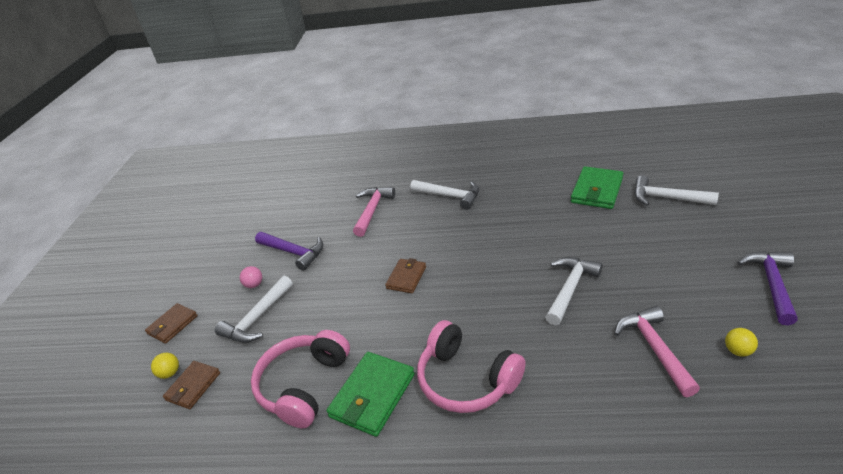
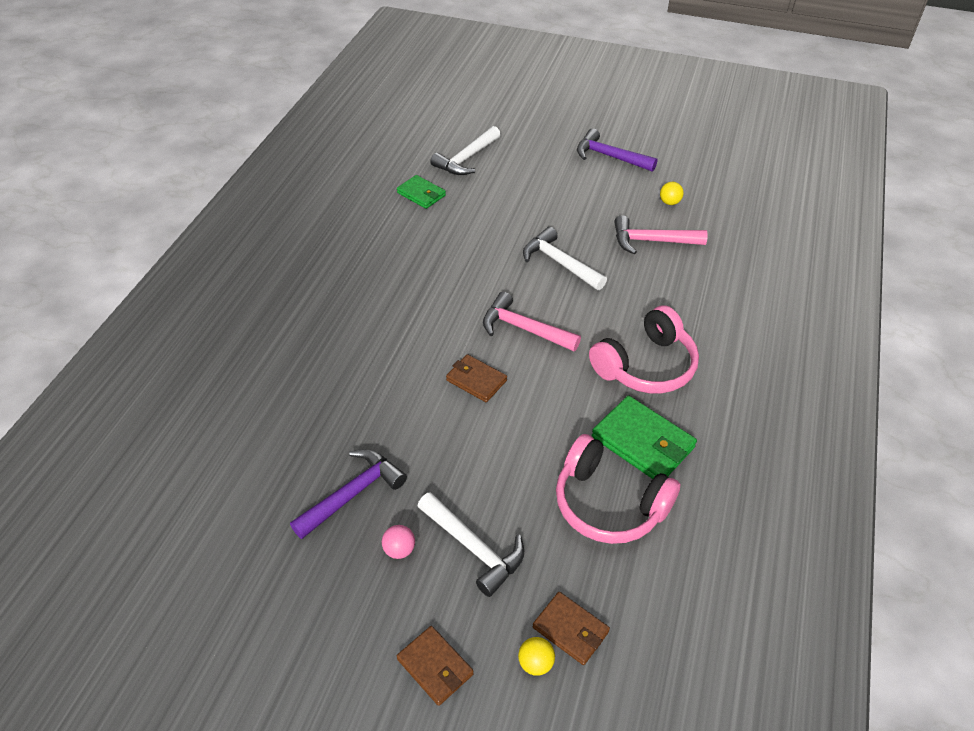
camera: 80 degrees left, 10 degrees up
(372, 210) = (314, 389): pink hammer -> pink hammer (523, 329)
(450, 196) = (342, 306): white hammer -> none
(596, 190) = (421, 194): green wallet -> green wallet, size x0.63

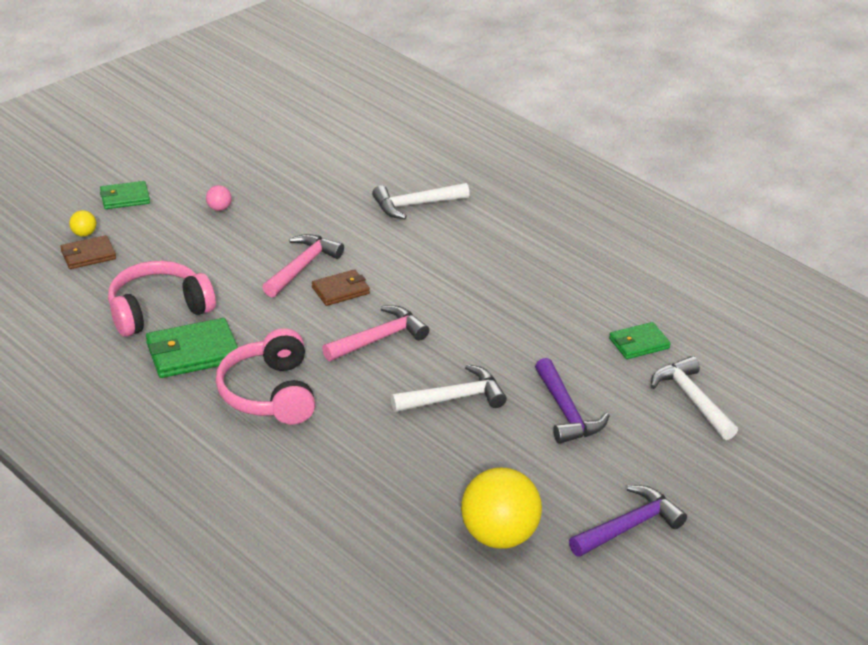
camera: 115 degrees right, 10 degrees down
(353, 493) = (284, 202): purple hammer -> purple hammer (566, 412)
(435, 667) = (125, 198): brown wallet -> green wallet
(474, 548) = (188, 238): white hammer -> white hammer (415, 205)
(651, 241) = (439, 483): pink hammer -> pink hammer (302, 266)
(669, 202) = (498, 535): yellow ball -> yellow ball, size x2.42

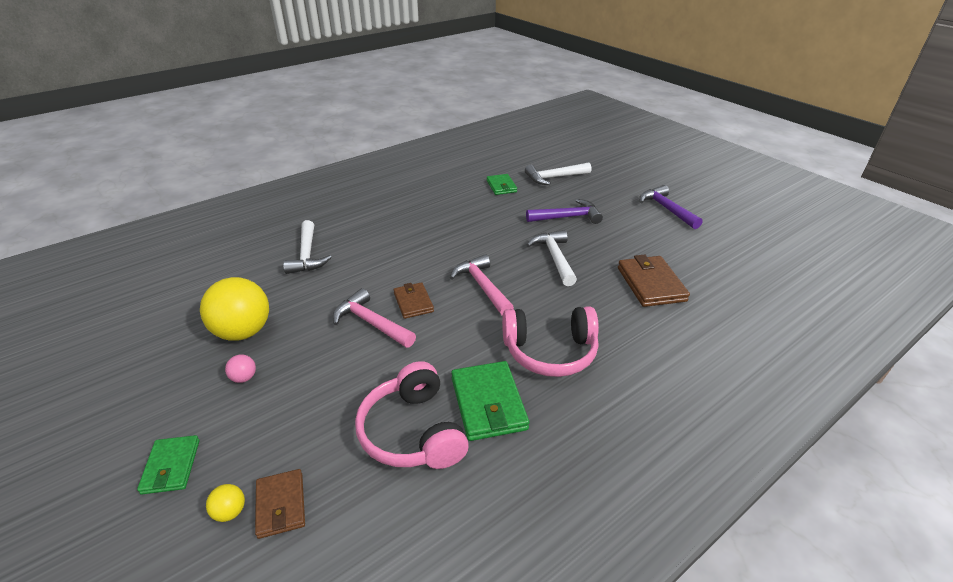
camera: 80 degrees left, 0 degrees up
(411, 486) = (651, 284): none -> brown wallet
(498, 535) = (689, 253): yellow ball -> yellow ball (243, 332)

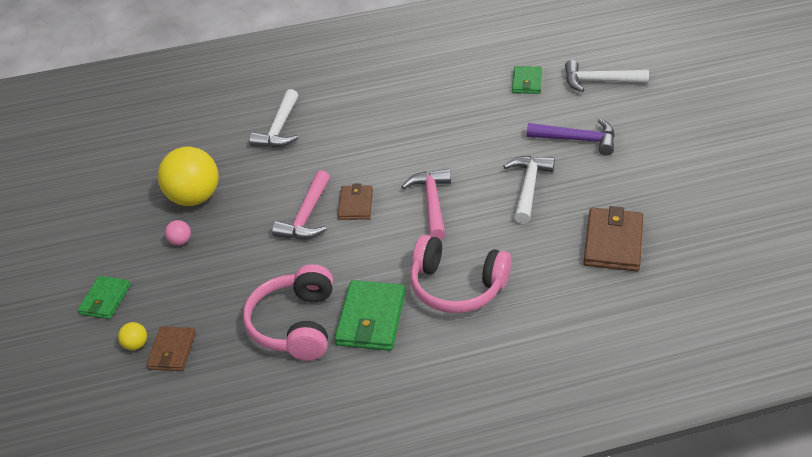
camera: 25 degrees right, 5 degrees up
(371, 323) = (306, 216): pink hammer -> pink hammer turned 135 degrees counterclockwise
(666, 209) = (707, 153): purple hammer -> none

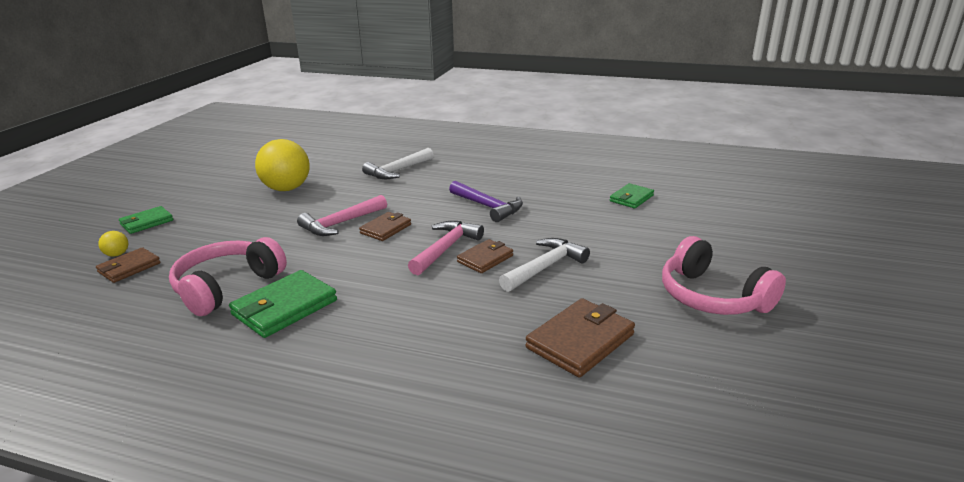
camera: 30 degrees right, 15 degrees down
(180, 241) = (240, 208): pink ball -> none
(457, 287) = (385, 315): pink headphones -> pink headphones (712, 297)
(475, 200) = (485, 259): none -> brown wallet
(578, 140) = (635, 249): purple hammer -> purple hammer (488, 207)
(598, 82) = (703, 216): white hammer -> none

